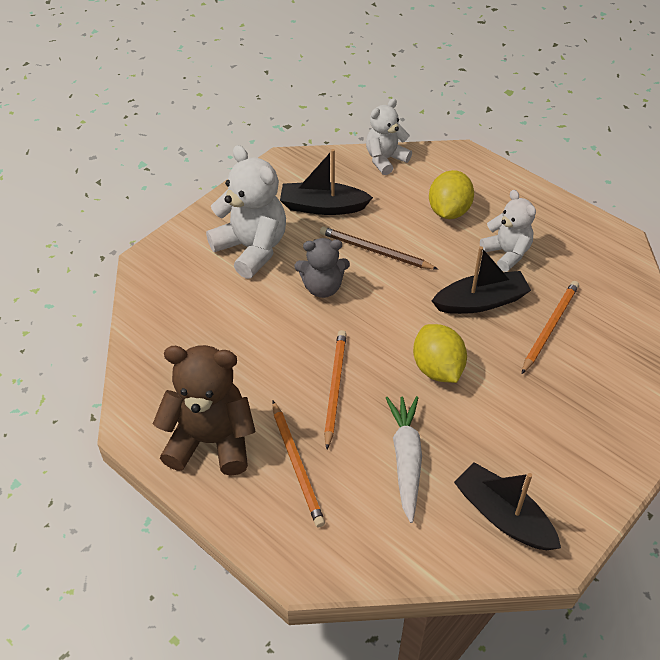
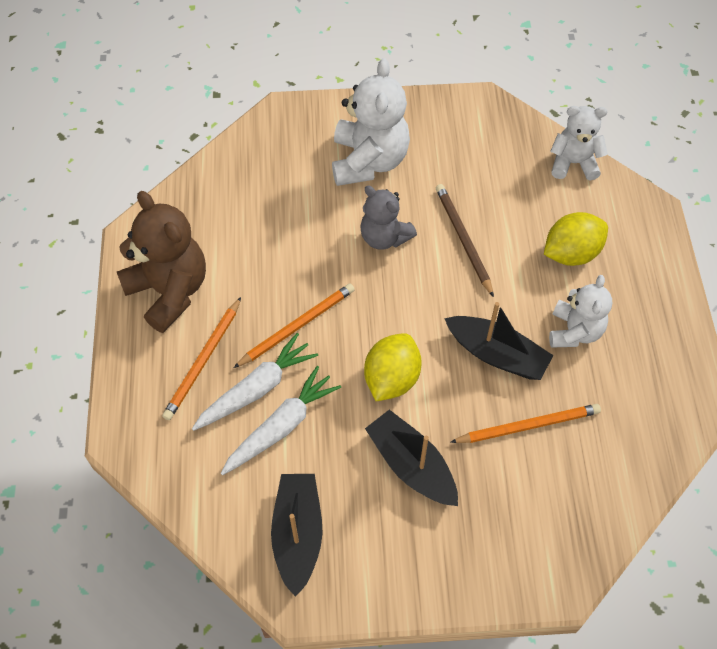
camera: 45 degrees right, 10 degrees up
(323, 207) = (467, 167): black boat -> black boat (411, 465)
(358, 451) = (256, 389): none -> white carrot

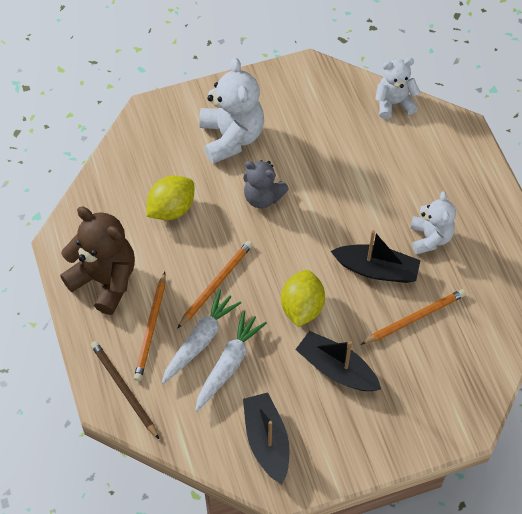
camera: 15 degrees left, 0 degrees up
(463, 240) = (325, 185): brown pencil -> brown pencil (124, 389)
(571, 253) = (411, 177): yellow lemon -> yellow lemon (171, 209)

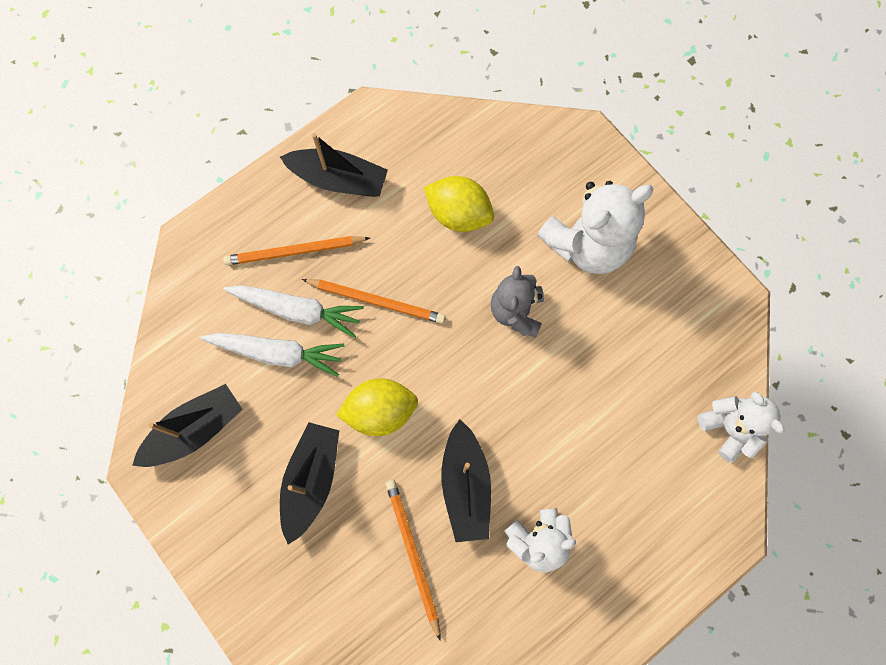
camera: 70 degrees right, 15 degrees up
(105, 280) = (338, 179): brown teddy bear -> black boat
(124, 389) = (211, 252): brown pencil -> none
(414, 318) = (413, 555): orange pencil -> orange pencil turned 150 degrees counterclockwise

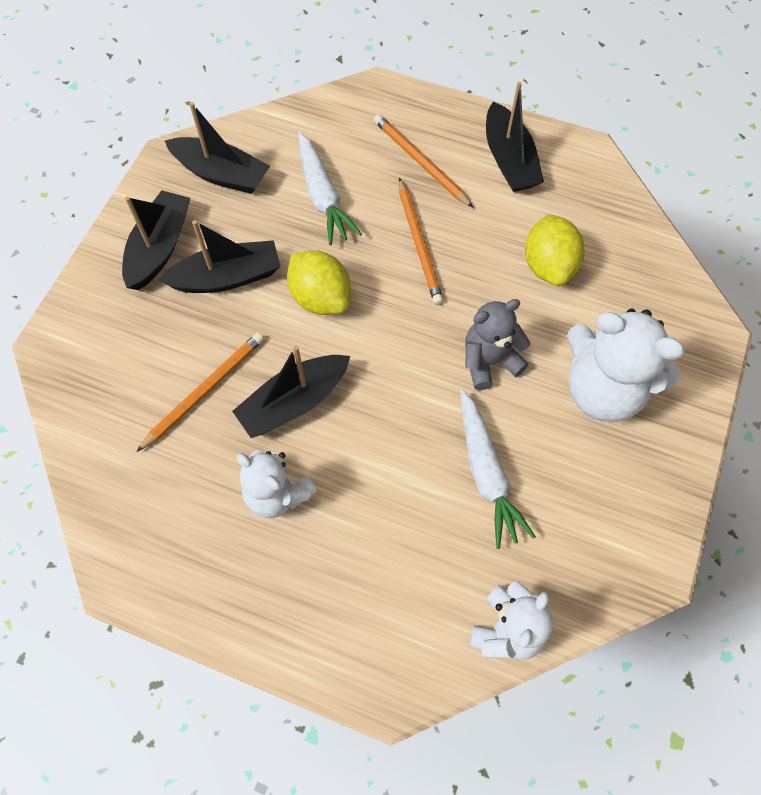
camera: 60 degrees right, 10 degrees down
(242, 526) = (159, 248): none -> black boat
(297, 310) = (370, 191): white carrot -> white carrot (486, 473)

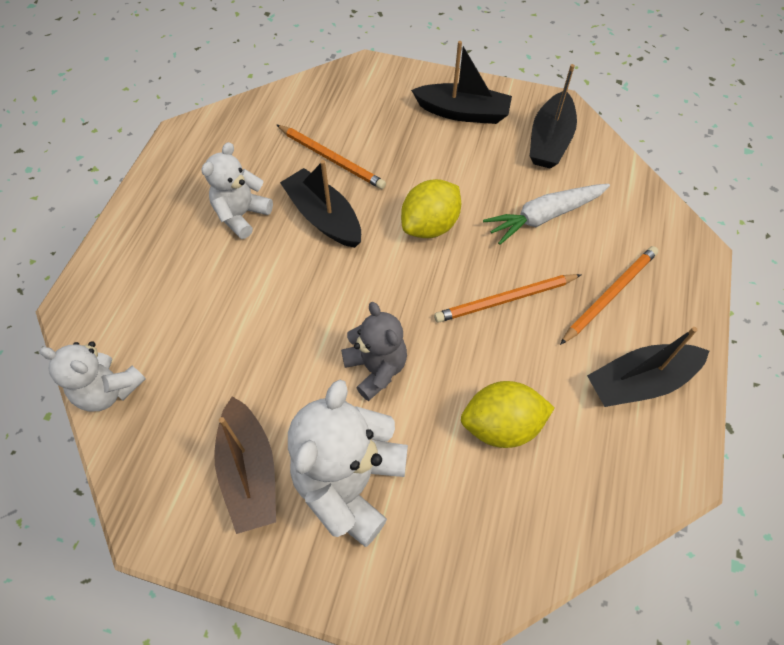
camera: 85 degrees right, 5 degrees down
(227, 277) = (441, 159): black boat -> none
(486, 473) = (256, 369): white carrot -> none
(596, 477) = (249, 472): none -> brown boat

